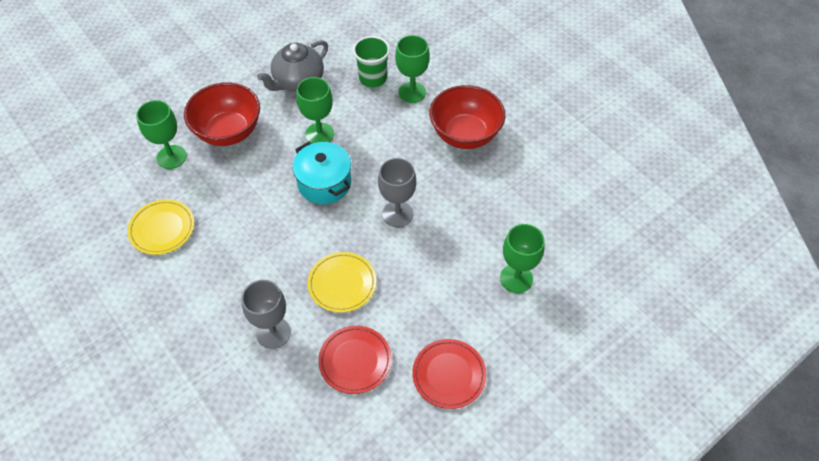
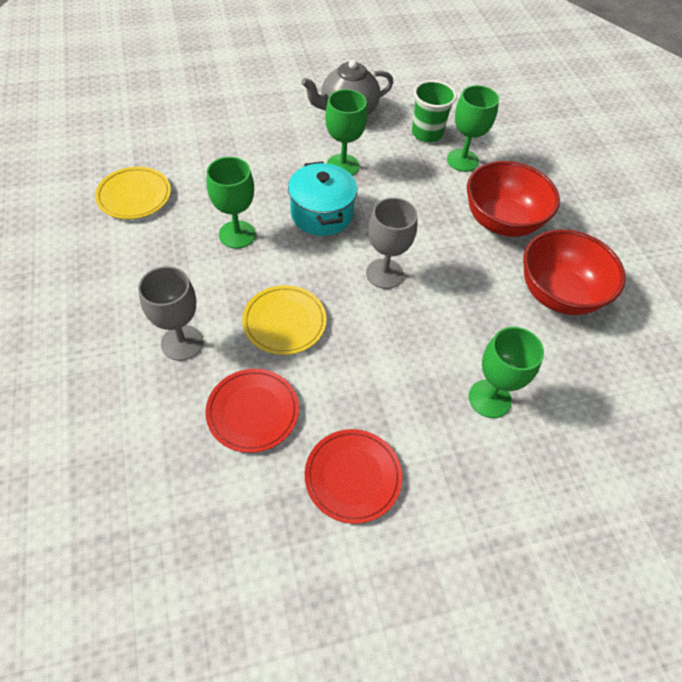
camera: 20 degrees right, 0 degrees up
(171, 157) = (184, 135): green goblet -> green goblet (237, 234)
(228, 132) = (252, 132): red bowl -> red bowl (558, 294)

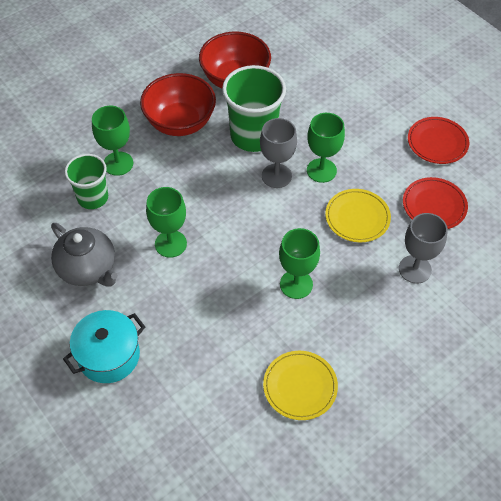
camera: 110 degrees left, 0 degrees up
(321, 214) = (238, 236): turquoise pot -> turquoise pot (109, 356)
(455, 276) = (253, 135): none -> green cup
(489, 398) = (342, 96): green goblet -> green goblet (321, 170)

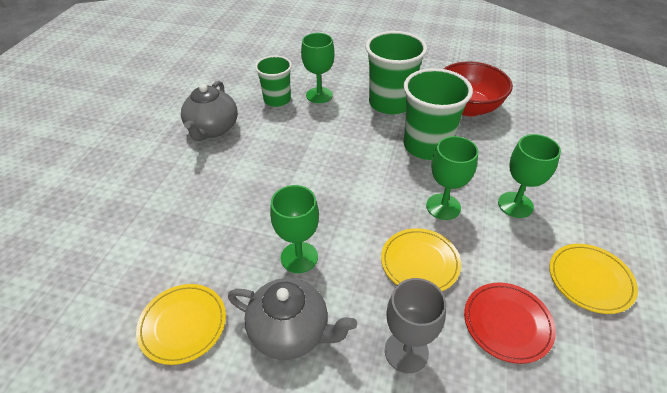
camera: 55 degrees right, 10 degrees down
(109, 356) = (140, 179): turquoise pot -> none
(170, 244) = (272, 157): green goblet -> green goblet (515, 205)
(180, 123) = (390, 103): red bowl -> green cup
(276, 176) = (403, 181): grey goblet -> none
(354, 323) = (291, 331): none -> grey teapot
(437, 142) = (590, 280): red plate -> yellow plate

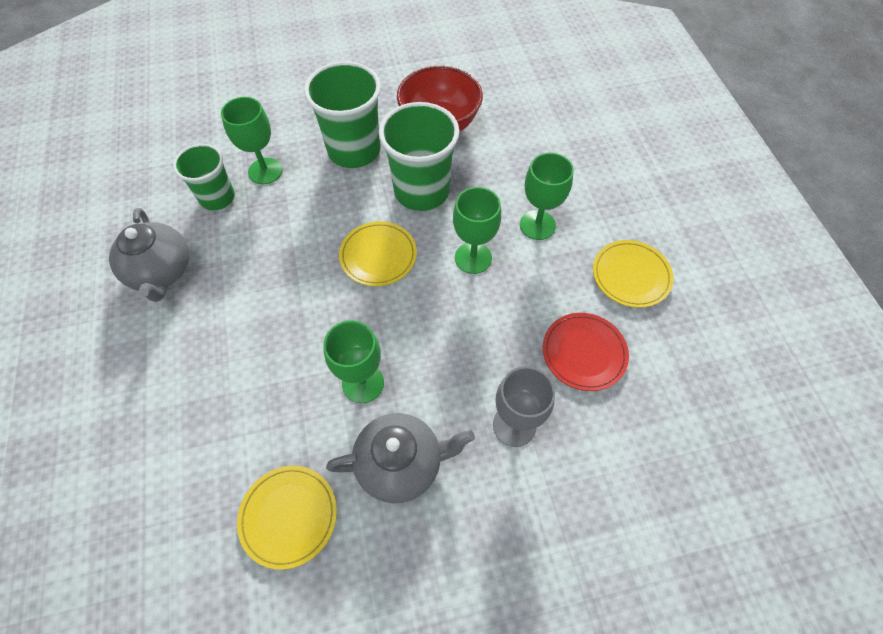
camera: 30 degrees left, 15 degrees up
(420, 262) = (481, 330): yellow plate -> yellow plate (378, 256)

